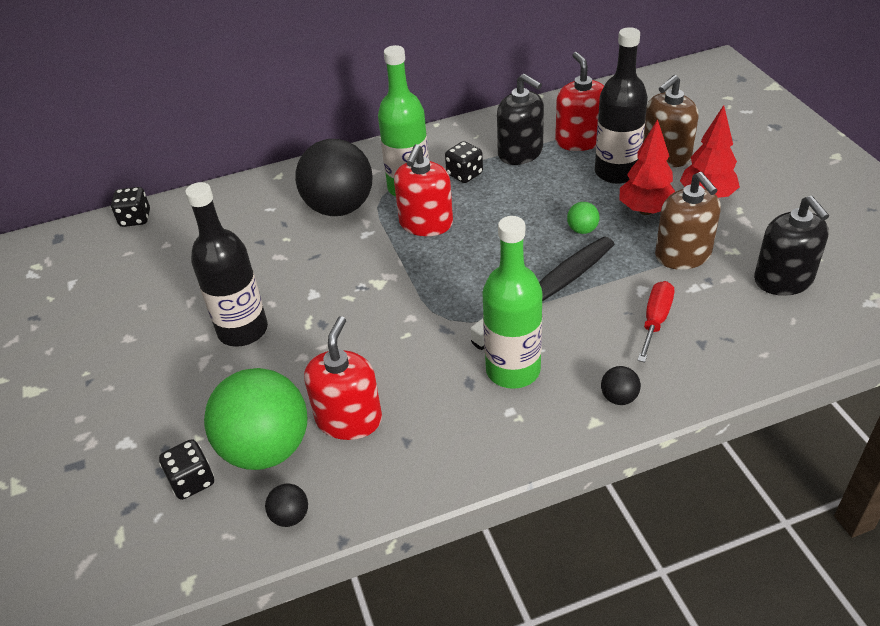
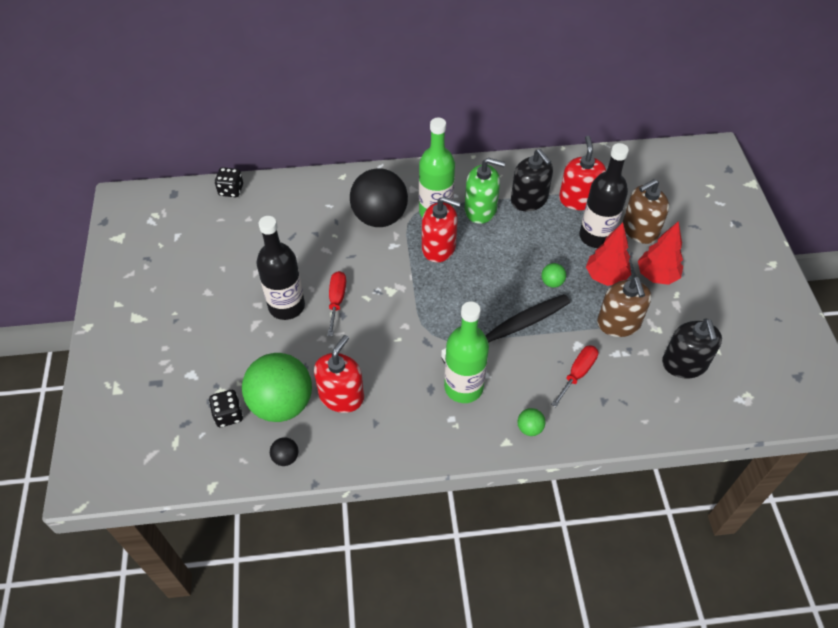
camera: 10 degrees right, 10 degrees up
(310, 309) = (337, 301): none -> red screwdriver
(426, 223) = (439, 247): red soap dispenser -> red soap dispenser turned 105 degrees counterclockwise
(464, 174) = (480, 210): black dice -> green soap dispenser
(619, 398) = (529, 428): black ball -> green ball

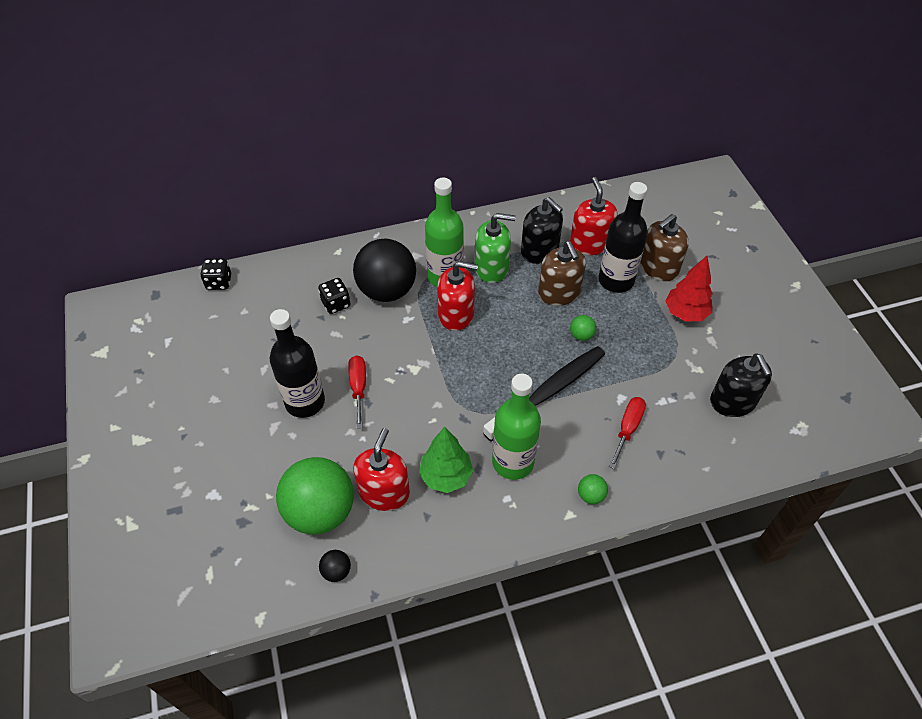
camera: 10 degrees left, 0 degrees up
(228, 415) = (264, 533): black dice -> black dice (336, 304)
(400, 390) = (446, 476): none -> green tree
(605, 277) = (634, 321): red tree -> none
(618, 323) = (658, 368): brown soap dispenser -> brown soap dispenser (559, 293)

